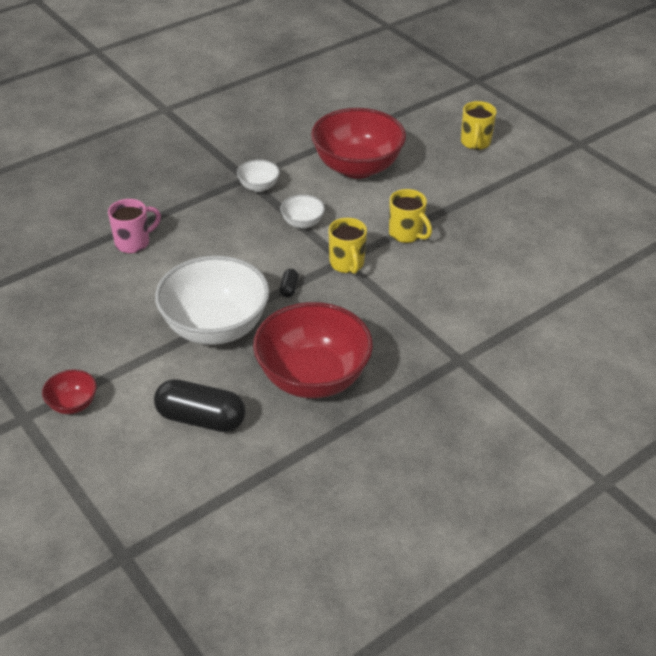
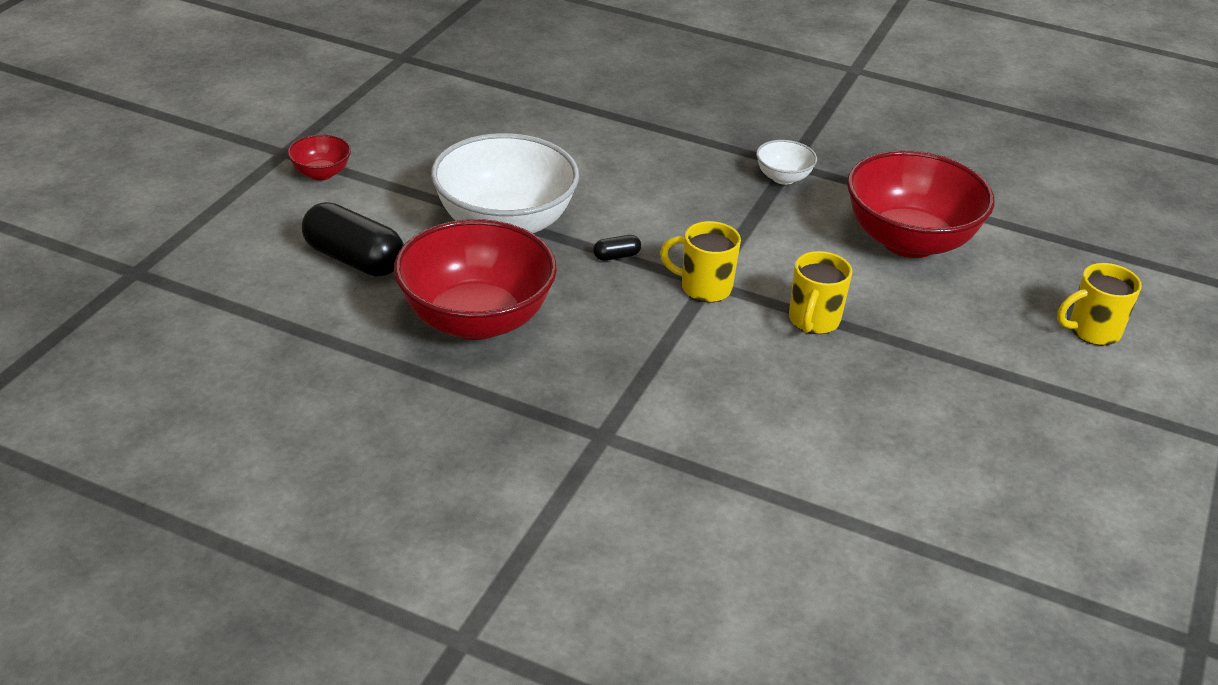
camera: 60 degrees right, 5 degrees down
(134, 243) = (596, 127): pink mug -> none
(201, 419) = (354, 260): black capsule -> black capsule turned 45 degrees counterclockwise
(302, 223) = (748, 230): white bowl -> none
(347, 264) = (704, 288): yellow mug -> yellow mug turned 60 degrees clockwise

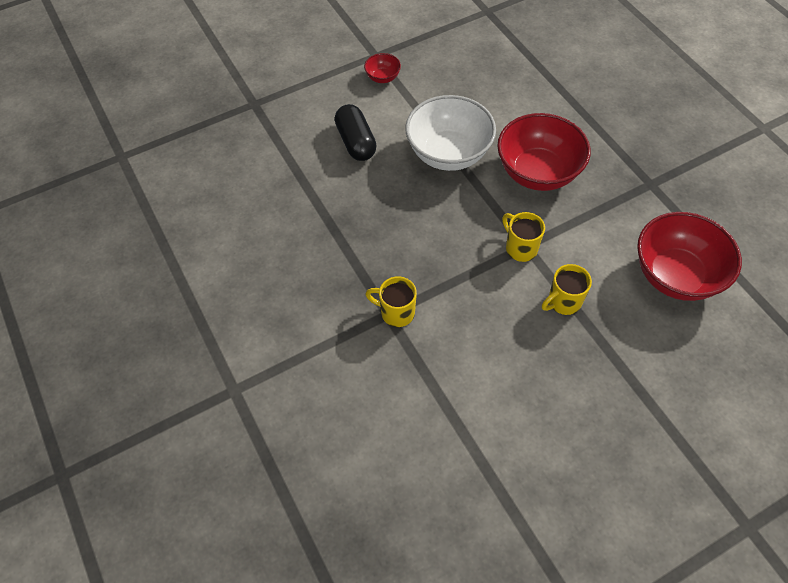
camera: 40 degrees right, 20 degrees up
(476, 320) = (384, 209): red bowl -> red bowl (537, 172)
(616, 256) = (490, 203): black capsule -> none
(783, 178) = (637, 192): white bowl -> none
(1092, 331) = (735, 400): yellow mug -> yellow mug (396, 313)

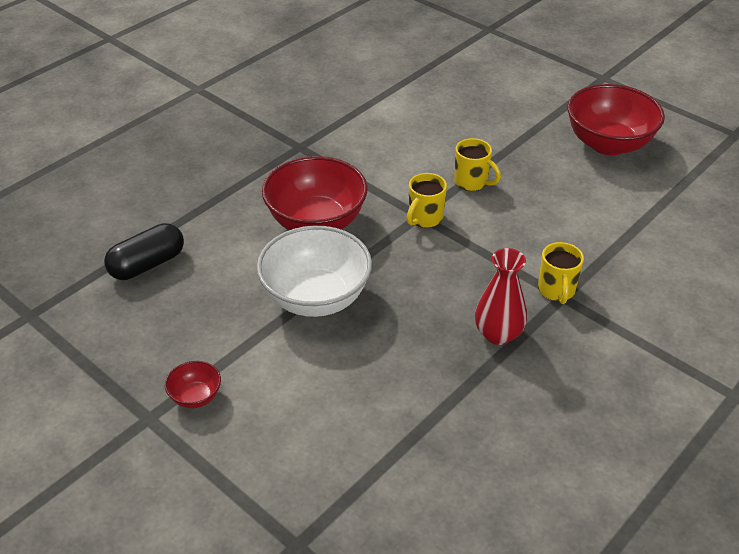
camera: 110 degrees left, 15 degrees down
(356, 142) = (331, 392): black capsule -> black capsule (147, 264)
(366, 253) = (498, 334): none -> red vase
(675, 275) = (404, 124): red bowl -> red bowl (608, 144)

